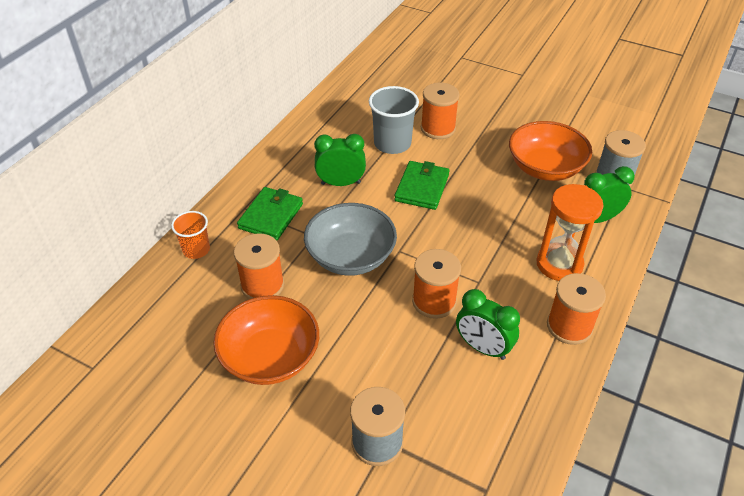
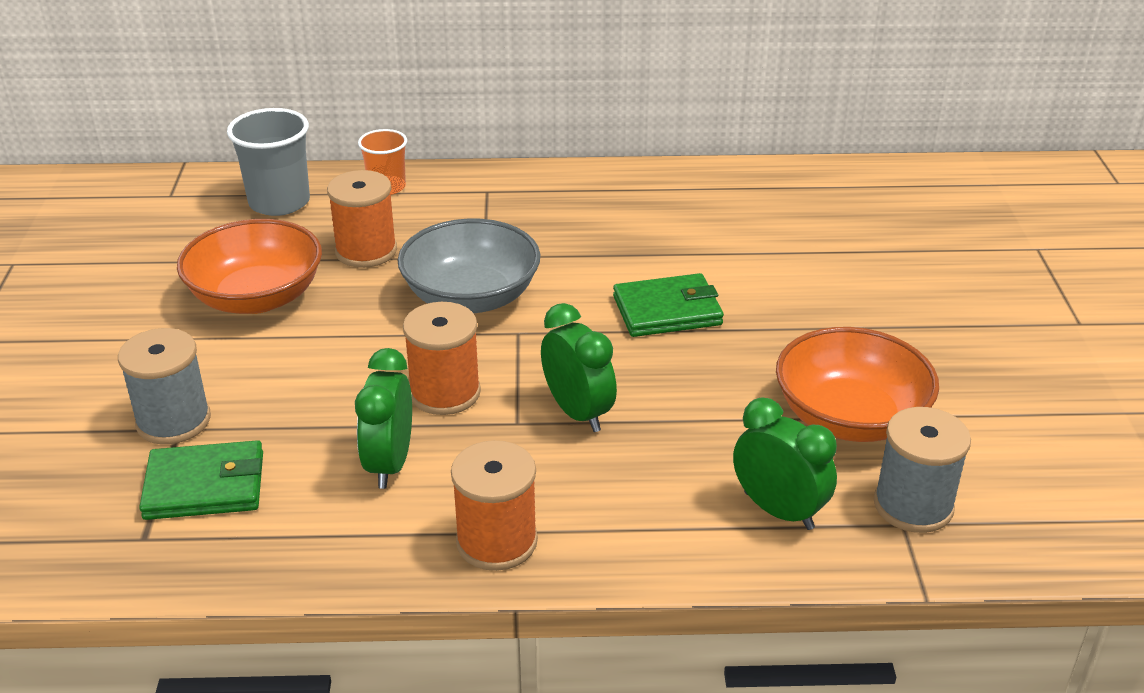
camera: 60 degrees right, 10 degrees down
(271, 216) = (490, 214): green wallet -> green wallet (205, 486)
(341, 183) = (604, 242): green clock -> green clock (578, 412)
(392, 143) = (736, 255): grey cup -> grey cup (279, 202)
(438, 128) = (820, 283): orange spool -> none
(559, 264) = (626, 495): orange hourglass -> none

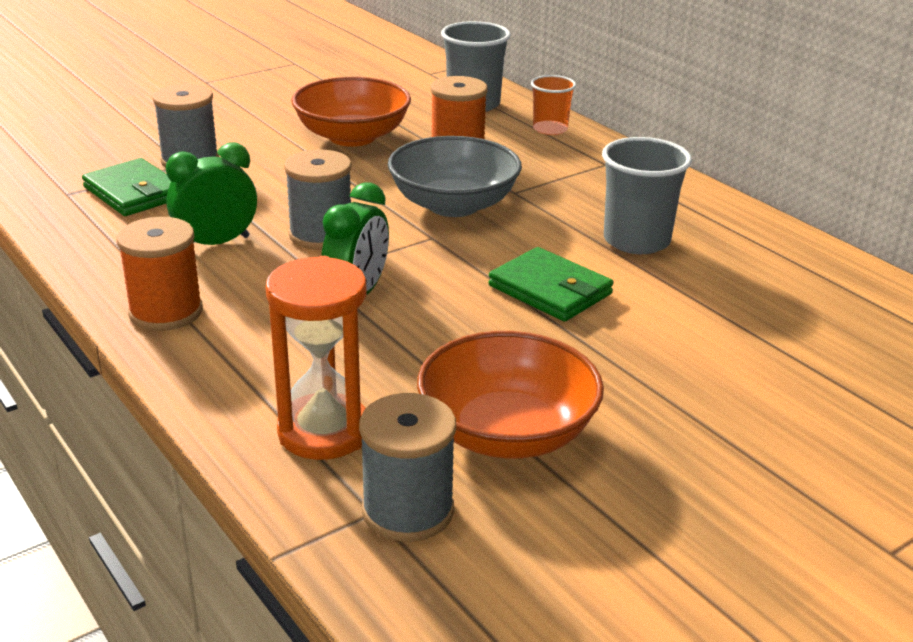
camera: 55 degrees right, 5 degrees down
(445, 393) = (321, 235): orange spool -> grey spool
(632, 237) = (636, 241): none -> grey cup
(778, 510) = (324, 432): green clock -> orange hourglass

